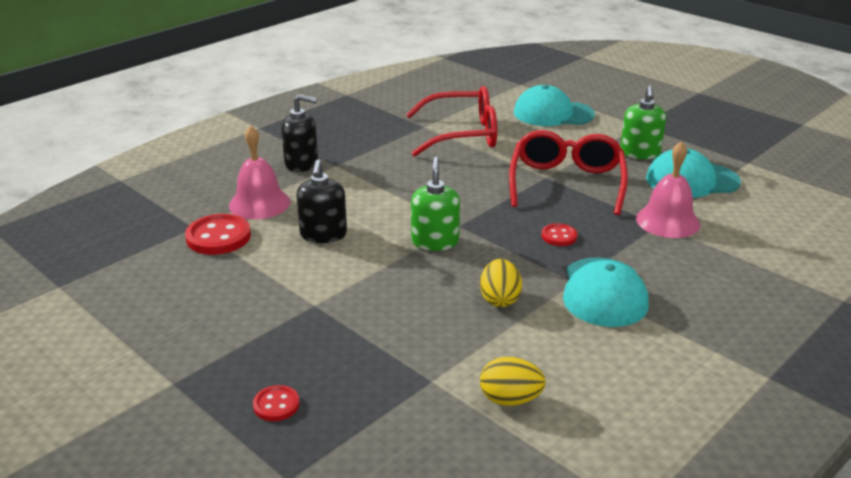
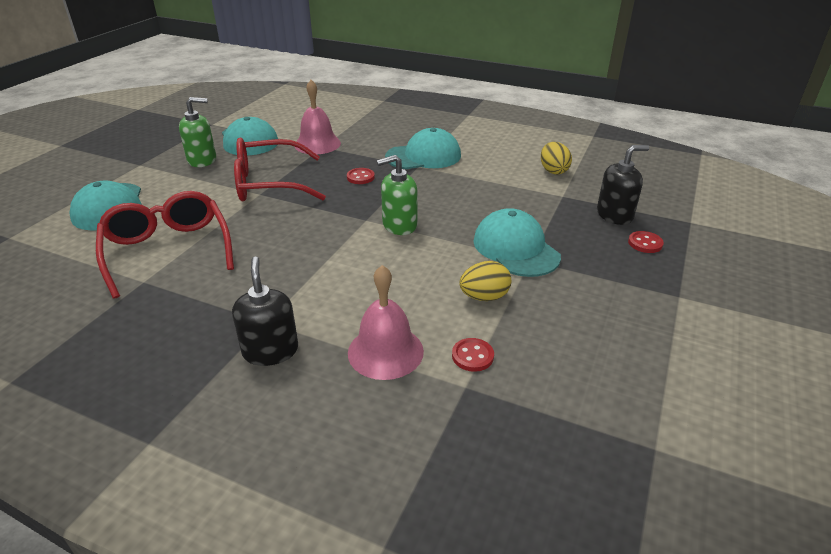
camera: 110 degrees left, 5 degrees up
(218, 237) = (472, 356): red button -> red button, size x0.55
(323, 234) = (424, 285): black soap dispenser -> black soap dispenser (614, 215)
(340, 301) = (515, 248): none -> turquoise cap
(499, 299) = (459, 187): yellow egg -> yellow egg (484, 297)

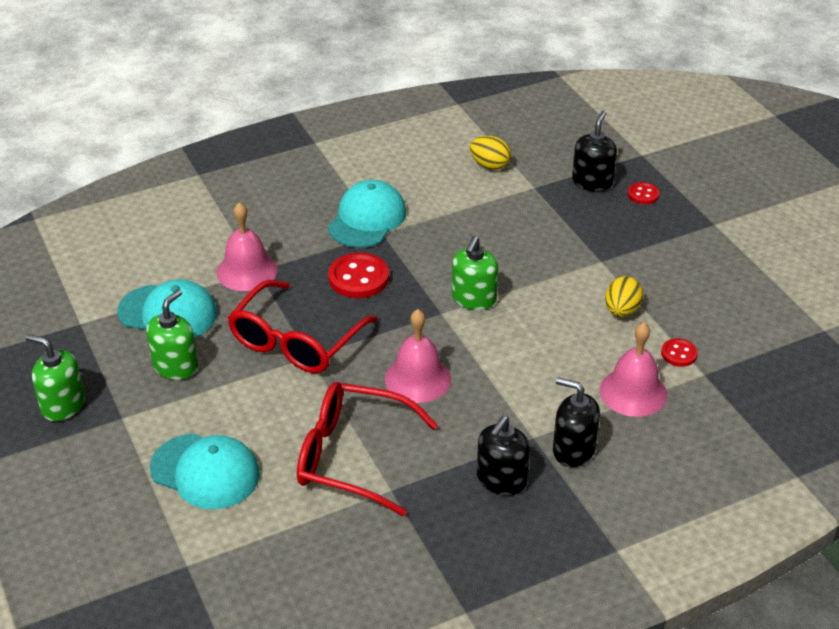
camera: 50 degrees left, 5 degrees up
(135, 146) = (63, 405): none -> green soap dispenser
(196, 328) = (501, 480): none -> black soap dispenser
(281, 240) = (418, 379): none -> pink bell
(360, 177) = (358, 278): red button -> red button, size x1.81
(515, 248) = (579, 258): turquoise cap -> none

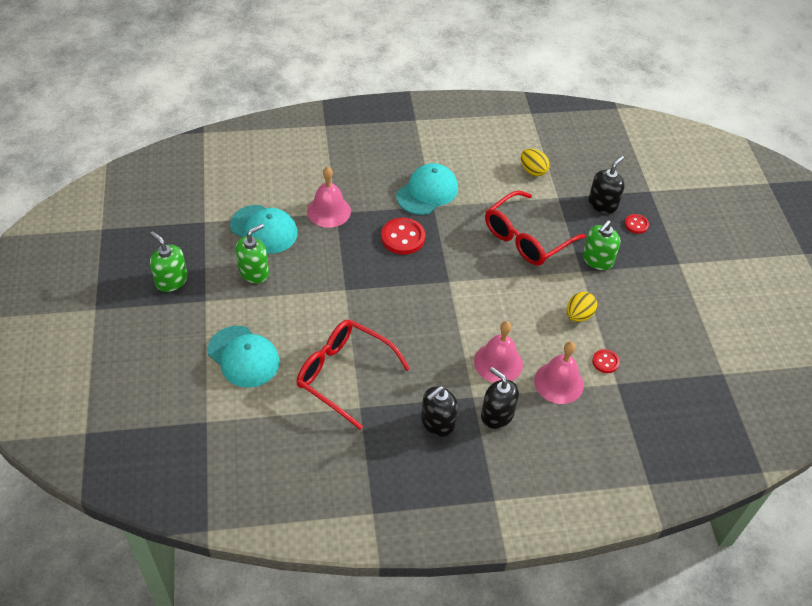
camera: 15 degrees right, 10 degrees up
(296, 341) = (340, 275): red glasses -> red glasses (526, 238)
(418, 379) = (412, 328): pink bell -> pink bell (498, 363)
(473, 299) = (476, 276): green soap dispenser -> green soap dispenser (597, 260)

